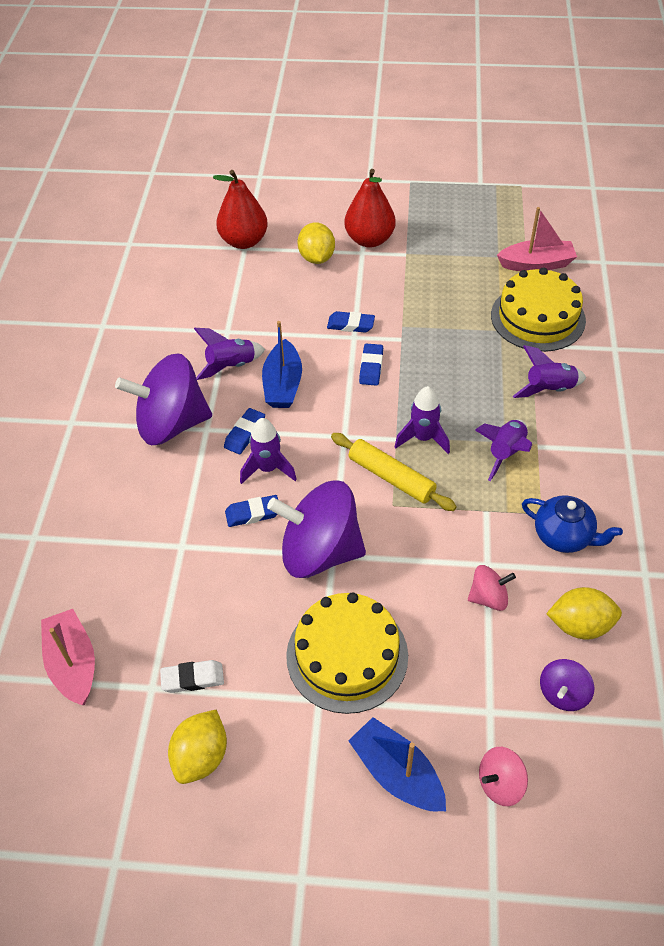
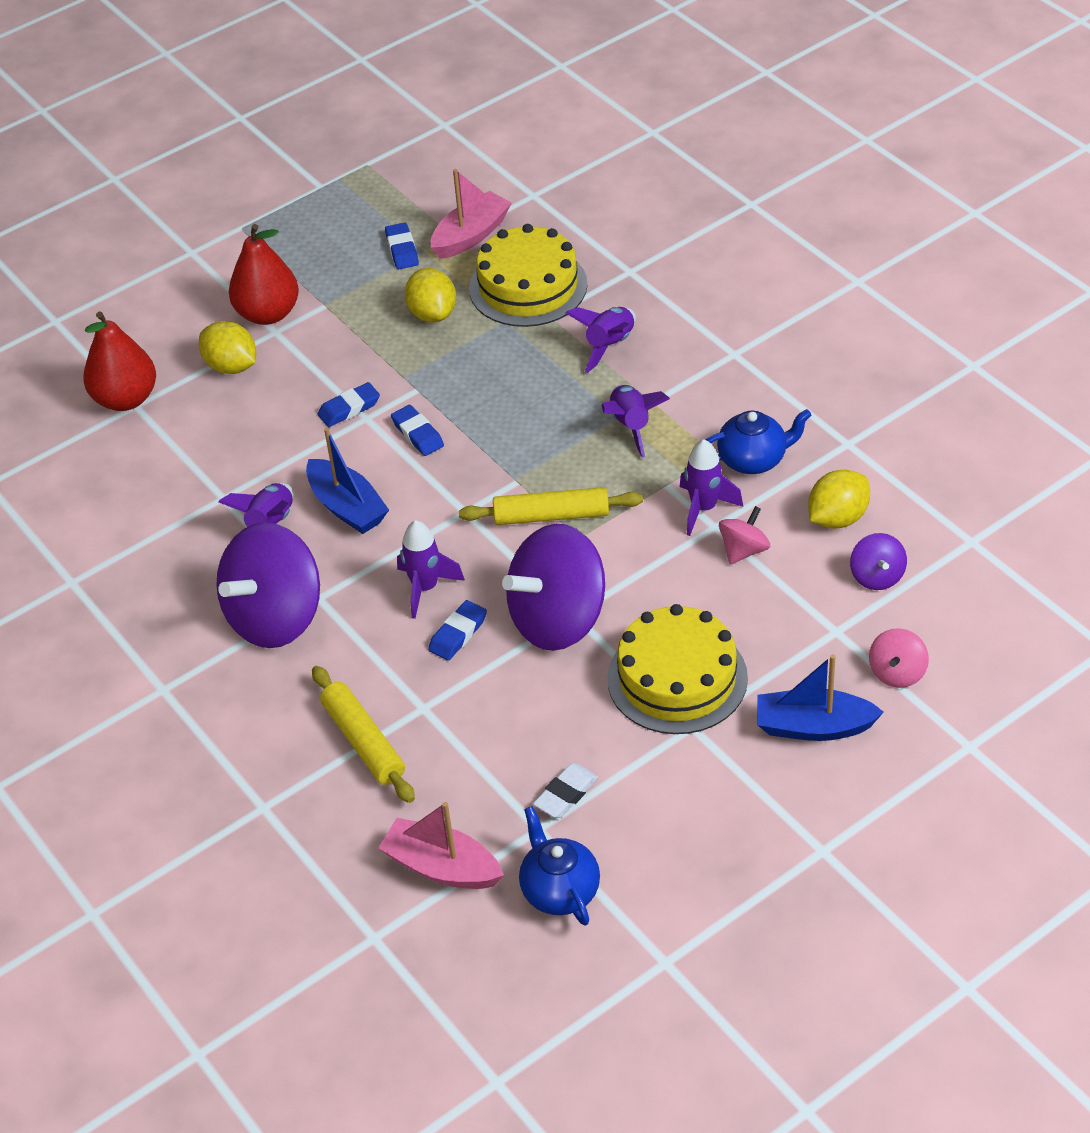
camera: 40 degrees left, 5 degrees down
(115, 745) = (559, 890): none -> blue teapot
(127, 541) = (363, 742): none -> yellow rolling pin
(201, 756) = (644, 839): yellow lemon -> yellow lemon (432, 314)
(245, 434) = (363, 575): blue eraser -> blue eraser (402, 250)
(423, 438) = (542, 463): purple rocket -> purple rocket (704, 508)

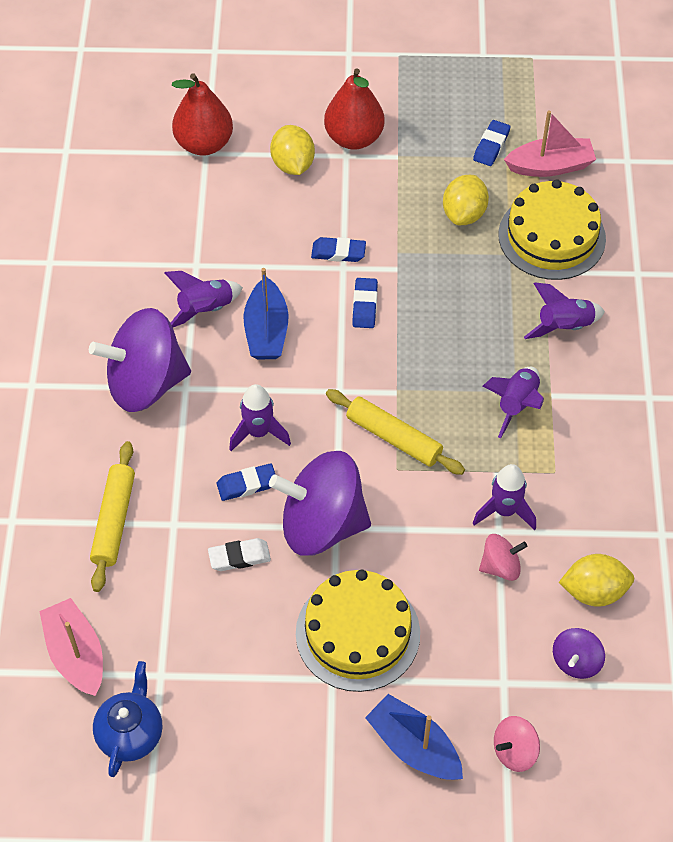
camera: 35 degrees right, 10 degrees up
(566, 794) = (201, 664): white eraser -> white eraser (239, 557)
(753, 460) = (578, 497): blue teapot -> none

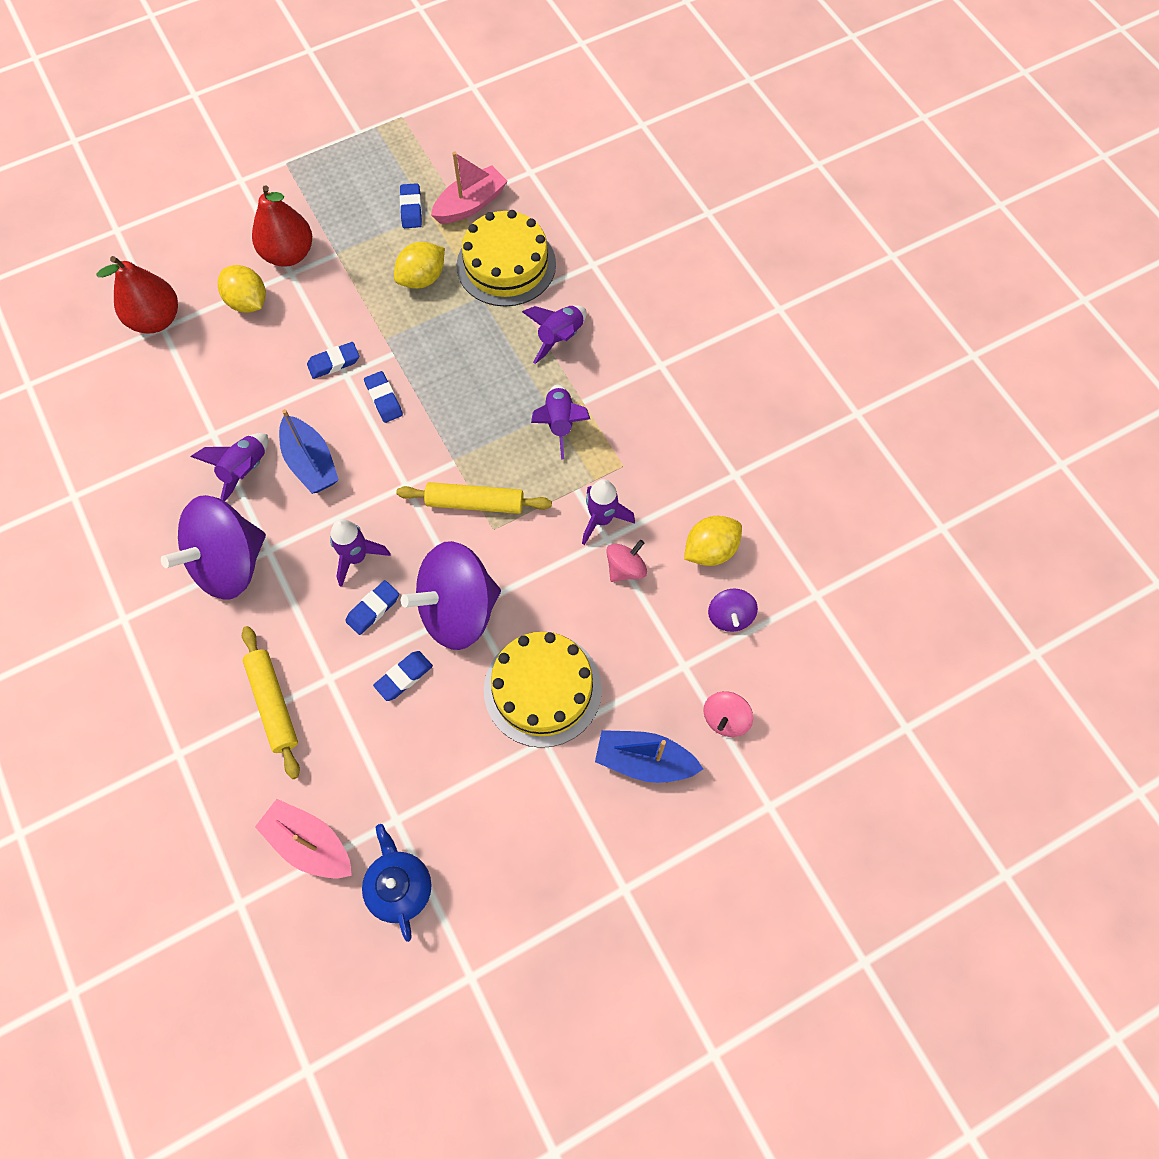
camera: 30 degrees left, 10 degrees up
(239, 557) = (404, 677): white eraser -> blue eraser
(464, 214) = (422, 279): yellow lemon -> yellow lemon turned 60 degrees clockwise

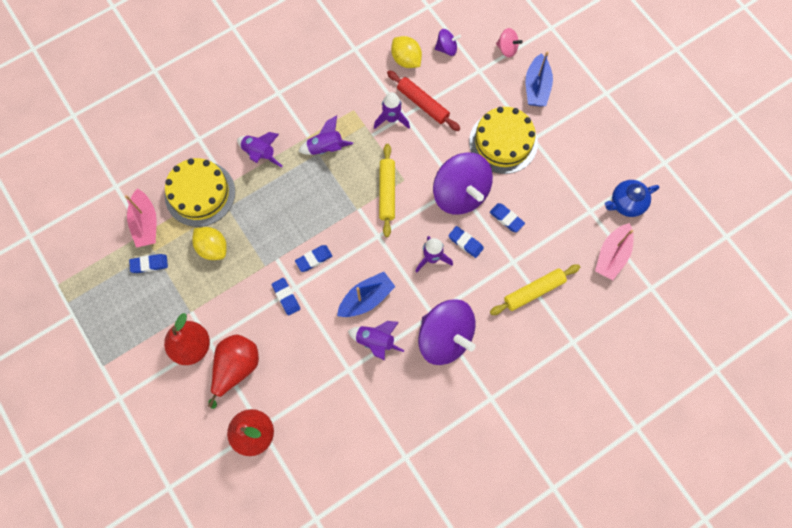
camera: 95 degrees left, 5 degrees up
(248, 302) = (236, 368): yellow lemon -> red pear
(470, 204) = (146, 223): pink boat -> pink boat turned 150 degrees counterclockwise
(625, 568) = (423, 104): pink spinning top -> red rolling pin

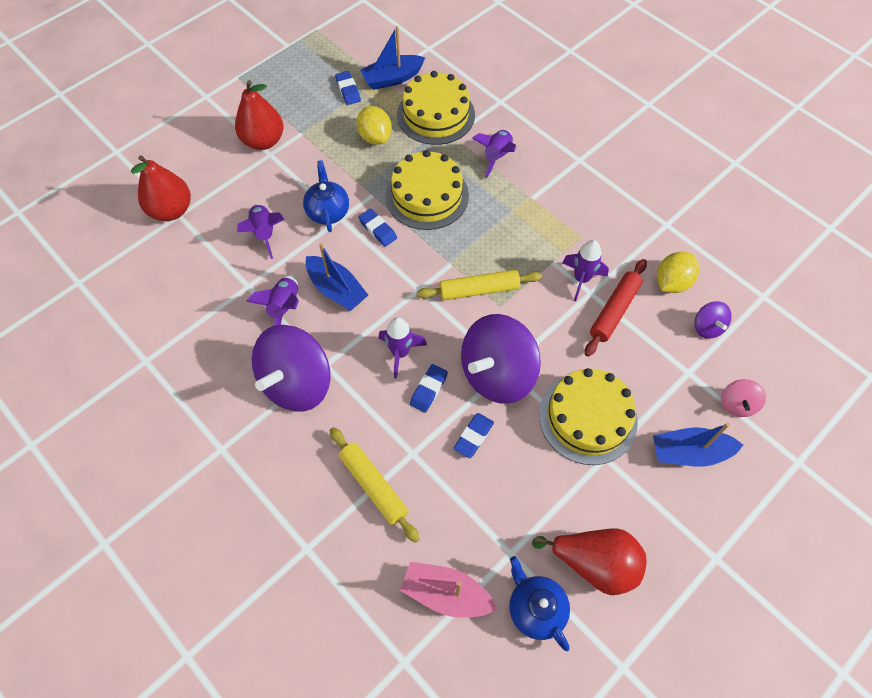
camera: 80 degrees right, 10 degrees down
(146, 223) = (392, 79): pink boat -> blue boat
(213, 248) = (375, 137): yellow lemon -> yellow lemon turned 60 degrees counterclockwise
(236, 368) = (243, 182): red pear -> red pear (594, 563)
(286, 297) = (328, 211): blue eraser -> blue teapot
(287, 215) = (427, 195): none -> yellow cake
(326, 148) = (521, 217): purple rocket -> purple rocket (264, 233)

